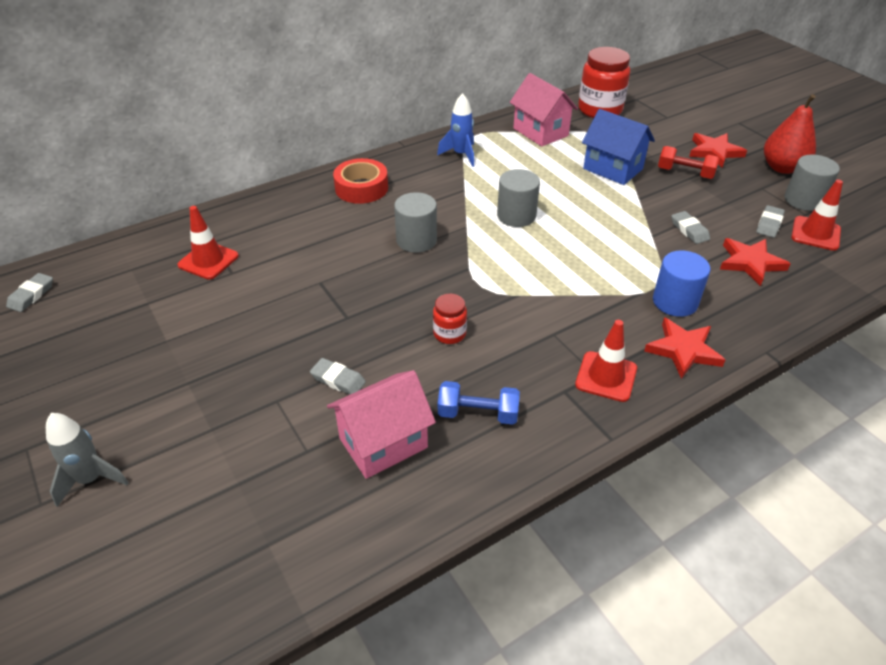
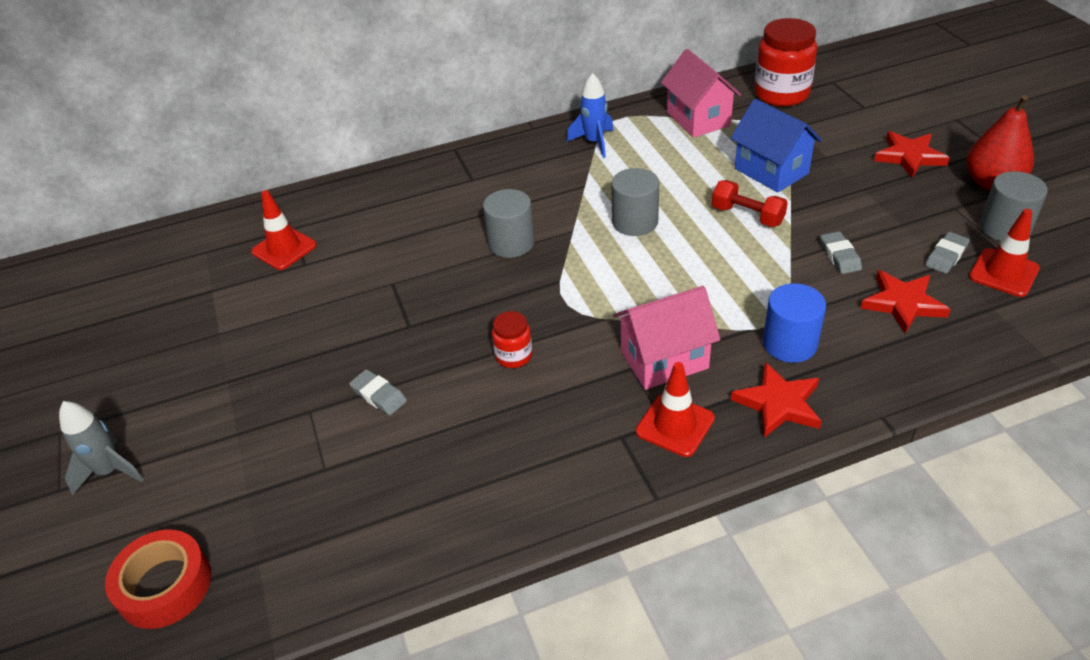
camera: 15 degrees right, 0 degrees up
(31, 295) = (103, 272): grey eraser -> none
(361, 188) = (469, 176): red tape -> red tape (164, 586)
(383, 443) = (405, 471): pink house -> pink house (664, 360)
(478, 414) = (516, 451): blue dumbbell -> none
(685, 173) = (861, 182): red dumbbell -> red dumbbell (747, 216)

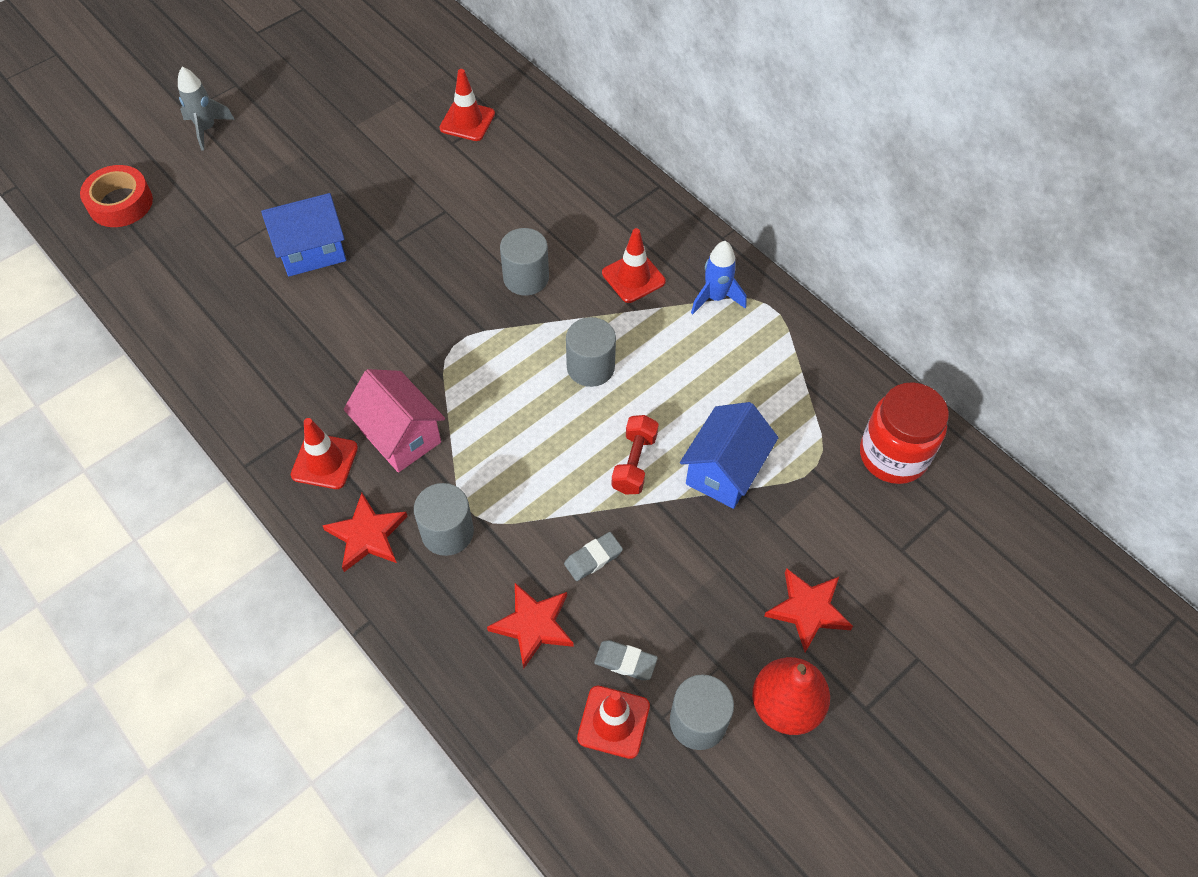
camera: 65 degrees right, 15 degrees up
(379, 395) = (312, 251): grey eraser -> blue house
(514, 356) = (378, 325): red jar -> none
(548, 181) = (633, 277): none -> red traffic cone
(698, 119) = (801, 381): pink house -> none
(789, 343) = (447, 532): blue cylinder -> grey cylinder

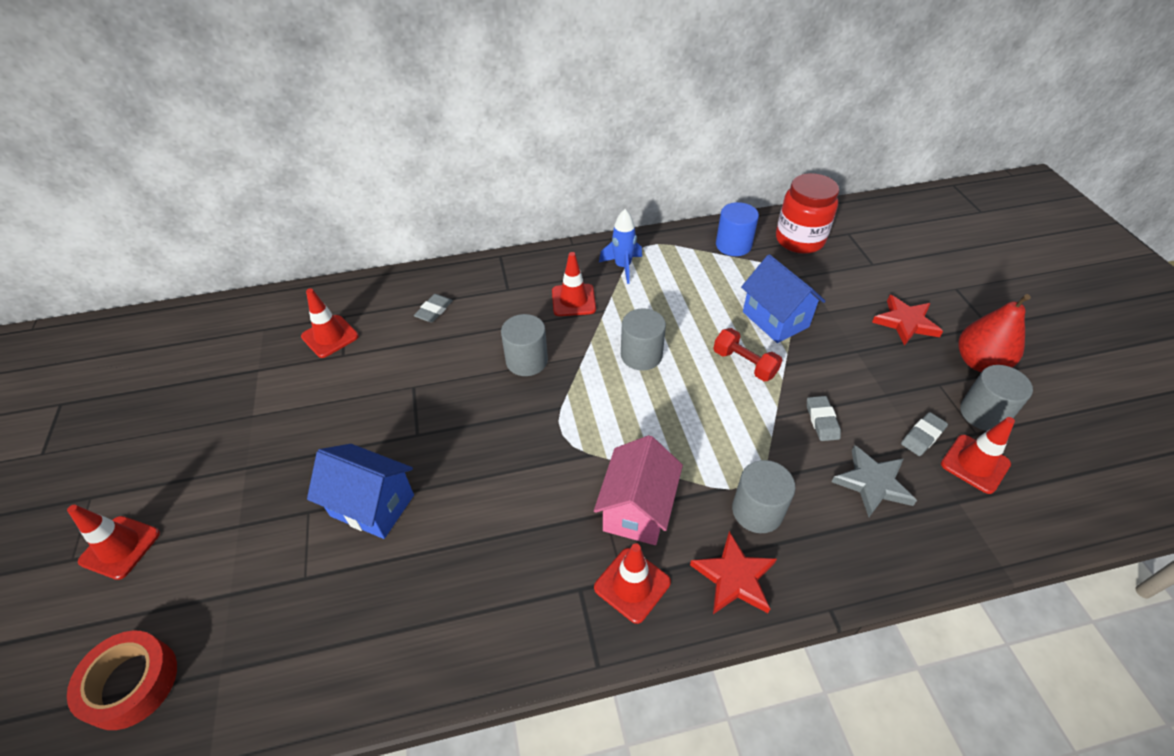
camera: 60 degrees left, 10 degrees down
(207, 129) = (120, 547): grey rocket -> red traffic cone
(312, 251) = (372, 505): blue house -> blue house turned 75 degrees counterclockwise
(400, 436) = (637, 509): pink house -> pink house turned 60 degrees counterclockwise
(533, 625) = (872, 483): red star -> grey star
(546, 175) = (434, 310): none -> grey eraser
(831, 389) = (733, 245): none -> blue cylinder

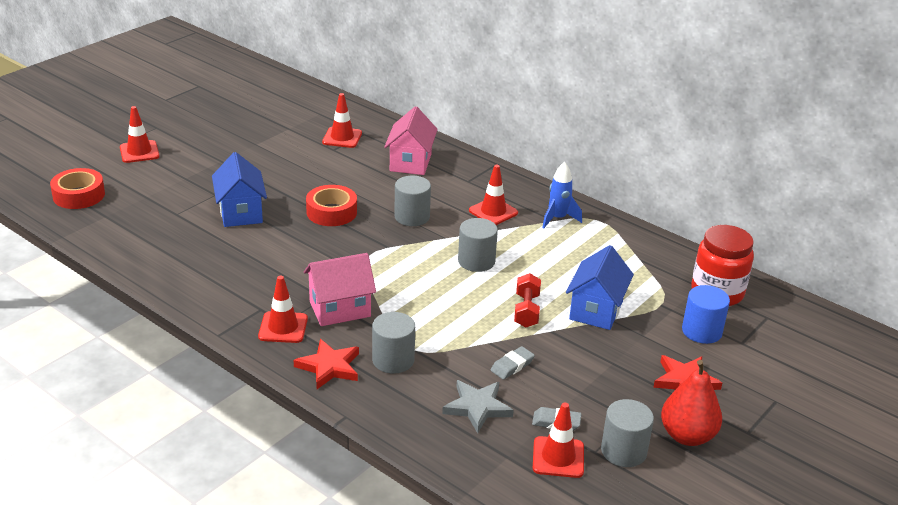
camera: 50 degrees right, 15 degrees down
(434, 310) = (410, 162): grey eraser -> pink house
(455, 420) = (331, 212): none -> red tape
(733, 245) = (659, 261): blue cylinder -> blue cylinder (701, 331)

